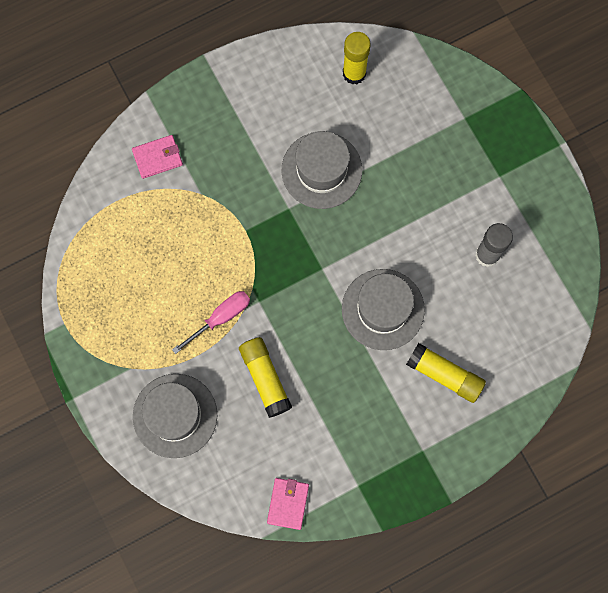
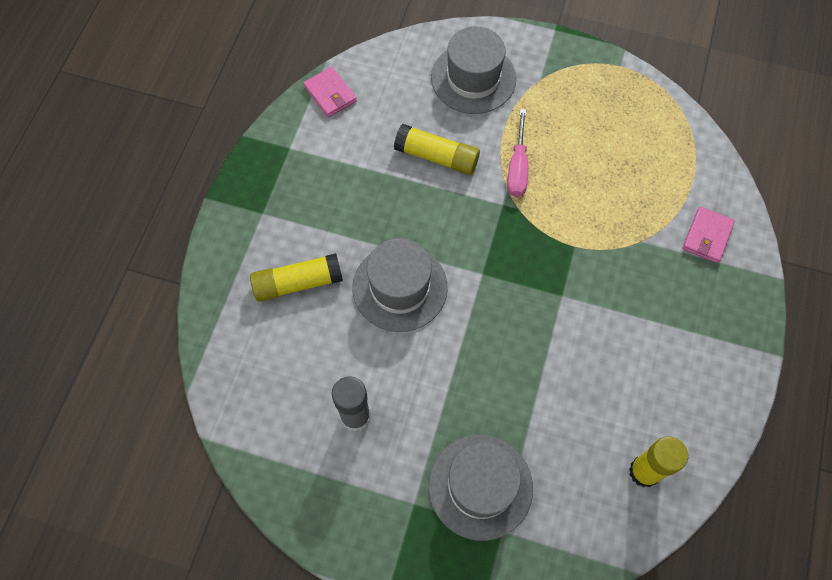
camera: 135 degrees right, 10 degrees down
(321, 170) = (572, 353): grey hat -> grey hat (480, 486)

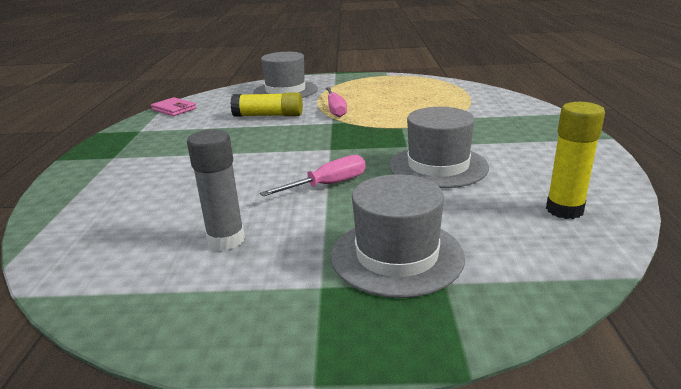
camera: 15 degrees left, 40 degrees down
(297, 283) = (149, 180): yellow glue stick -> none
(400, 287) = (255, 166): grey hat -> grey hat (438, 166)
(459, 352) = (328, 185): none -> pink screwdriver
(707, 236) = (500, 109): pink wallet -> none

